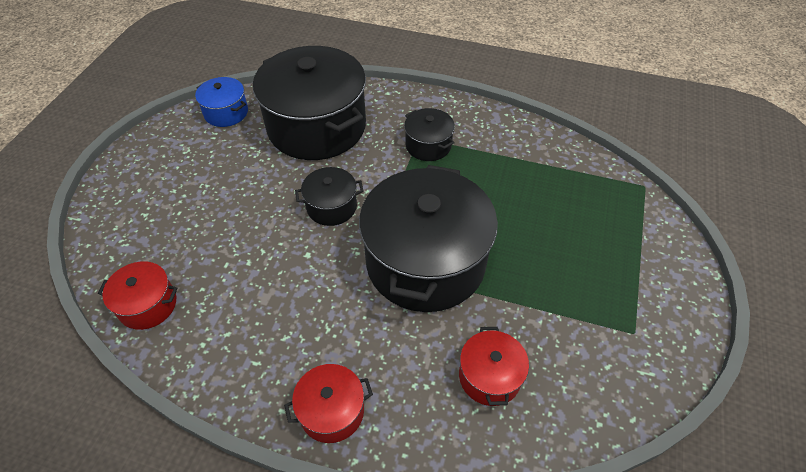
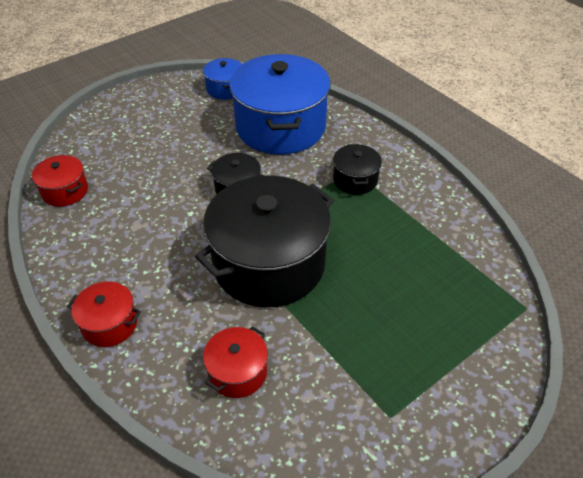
camera: 35 degrees right, 5 degrees down
(316, 127) = (280, 127): black pot -> blue pot

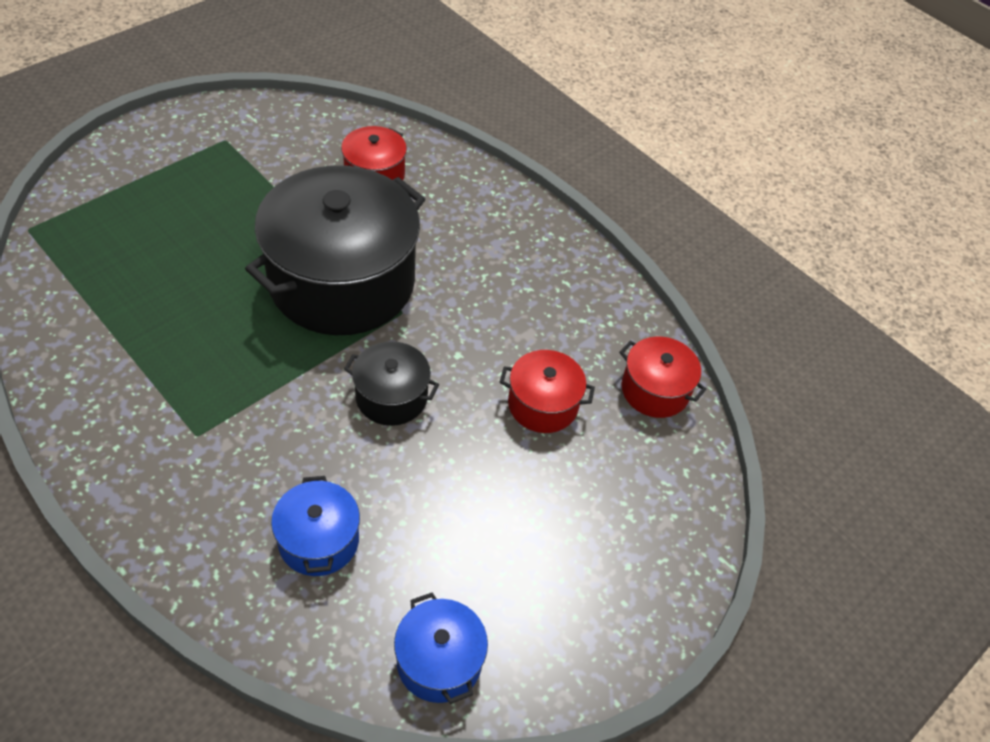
camera: 170 degrees right, 5 degrees up
(109, 324) = (520, 217): red pot -> red pot (543, 404)
(280, 127) = (319, 540): blue pot -> blue pot, size x0.46
(355, 180) = (198, 416): black pot -> none

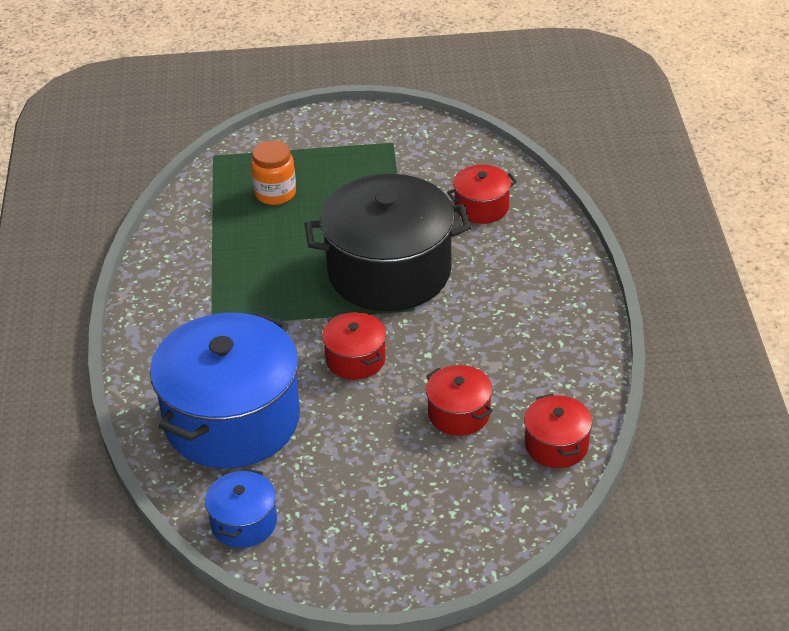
camera: 45 degrees right, 10 degrees down
(141, 245) = (275, 193): none -> orange jar
(319, 540) = (232, 420): blue pot -> blue pot, size x2.19
(391, 397) = (355, 359): black pot -> red pot

